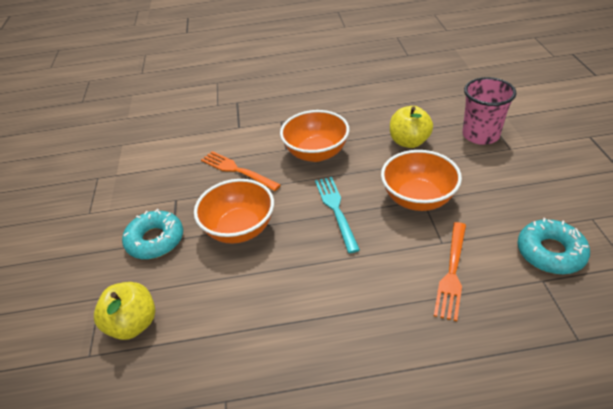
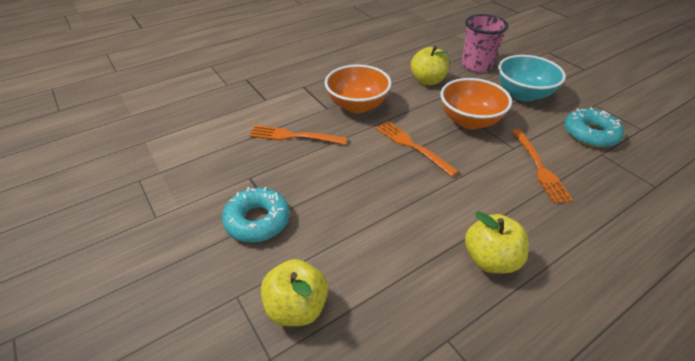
camera: 30 degrees left, 0 degrees up
(239, 229) = (337, 185): orange bowl -> none
(320, 347) = (490, 259): none -> yellow apple
(336, 210) = (412, 146): turquoise fork -> orange fork
(508, 183) = (523, 94): none -> turquoise bowl

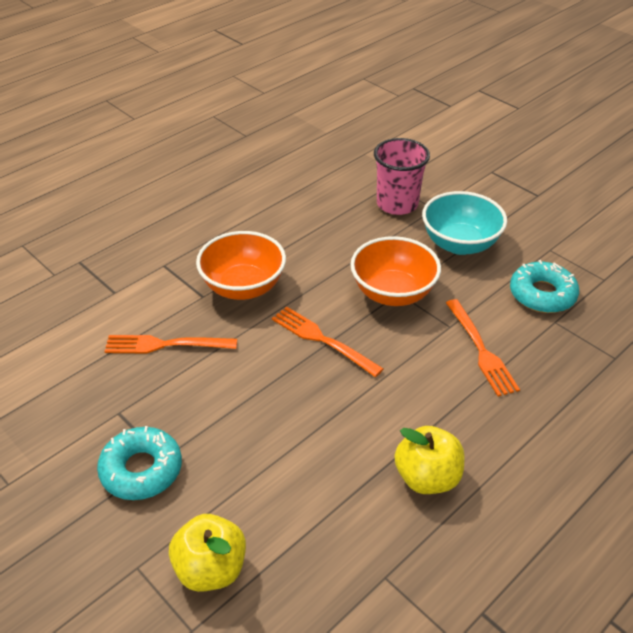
camera: 10 degrees left, 0 degrees up
(427, 81) = (333, 236): yellow apple -> none

